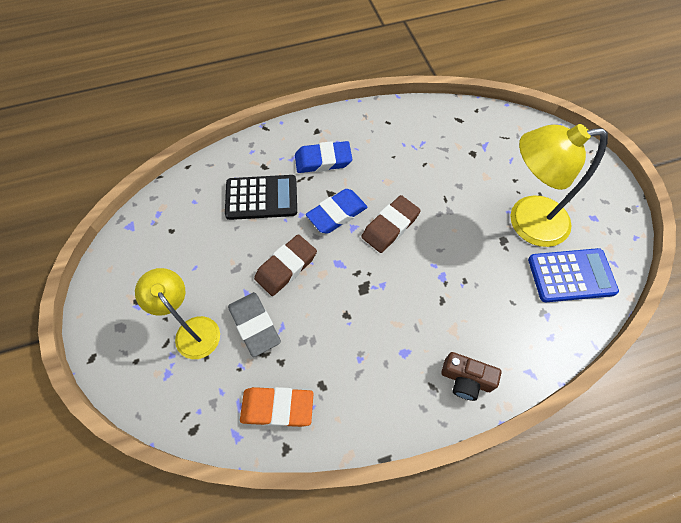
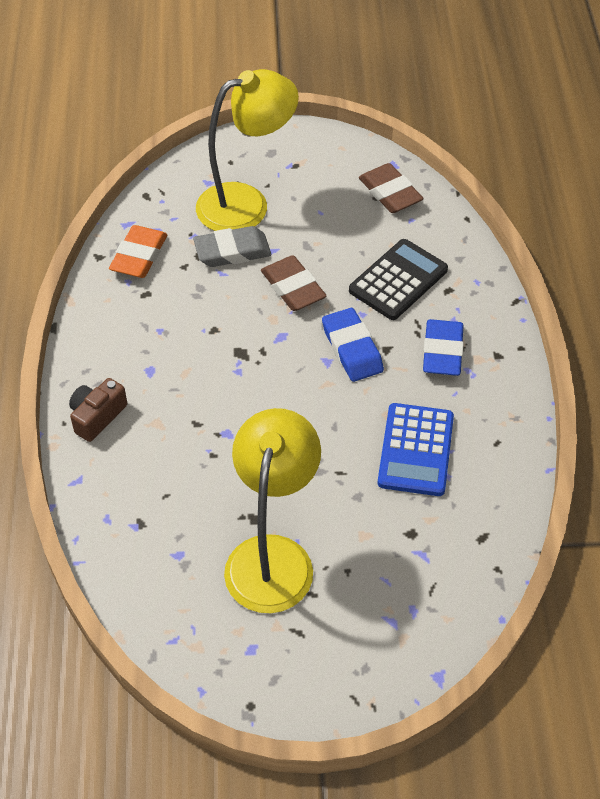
camera: 105 degrees right, 10 degrees down
(192, 330) = (247, 204): yellow lamp -> yellow lamp, size x1.52
(261, 198) = (398, 280): black calculator -> black calculator turned 150 degrees counterclockwise
(390, 226) = (315, 399): brown eraser -> brown eraser (390, 193)
(571, 275) = (175, 577): blue calculator -> blue calculator (415, 450)

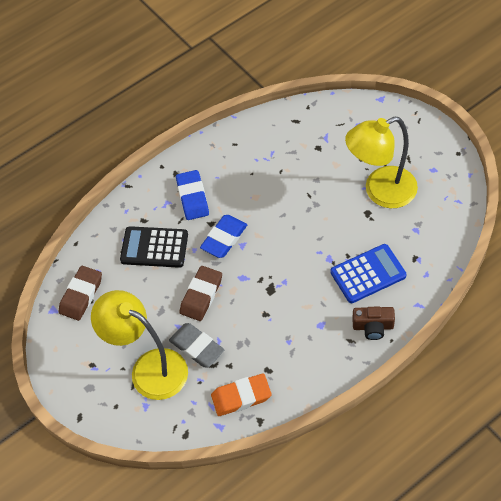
camera: 120 degrees left, 5 degrees up
(415, 450) = (268, 172): blue calculator -> blue calculator (368, 274)
(442, 352) = (192, 197): blue eraser -> blue eraser turned 75 degrees counterclockwise

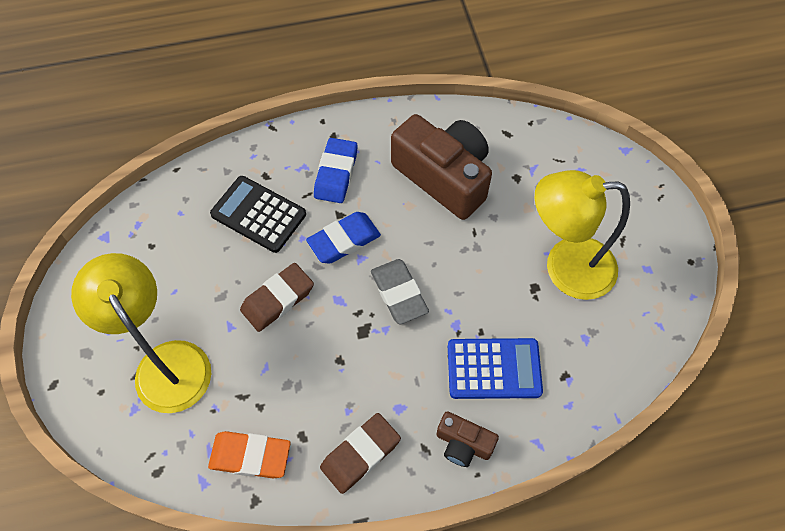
camera: 20 degrees right, 5 degrees up
(81, 295) = (145, 234): brown eraser -> brown eraser (360, 454)
(197, 347) = (235, 363): grey eraser -> grey eraser (399, 293)
(268, 168) = (444, 177): none -> brown camera

